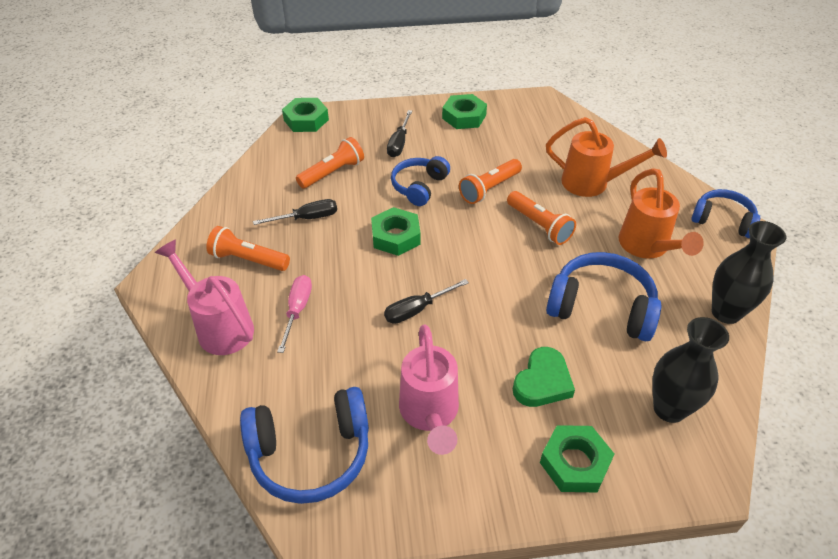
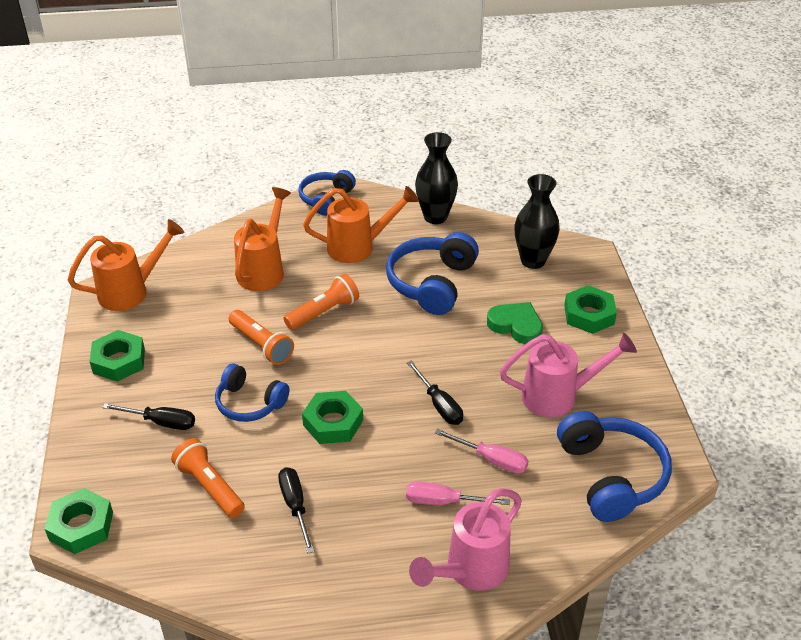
camera: 90 degrees left, 5 degrees down
(248, 259) = (365, 558): orange flashlight -> none
(343, 348) = (491, 460): none -> pink screwdriver
(546, 113) = (131, 291): none -> orange watering can

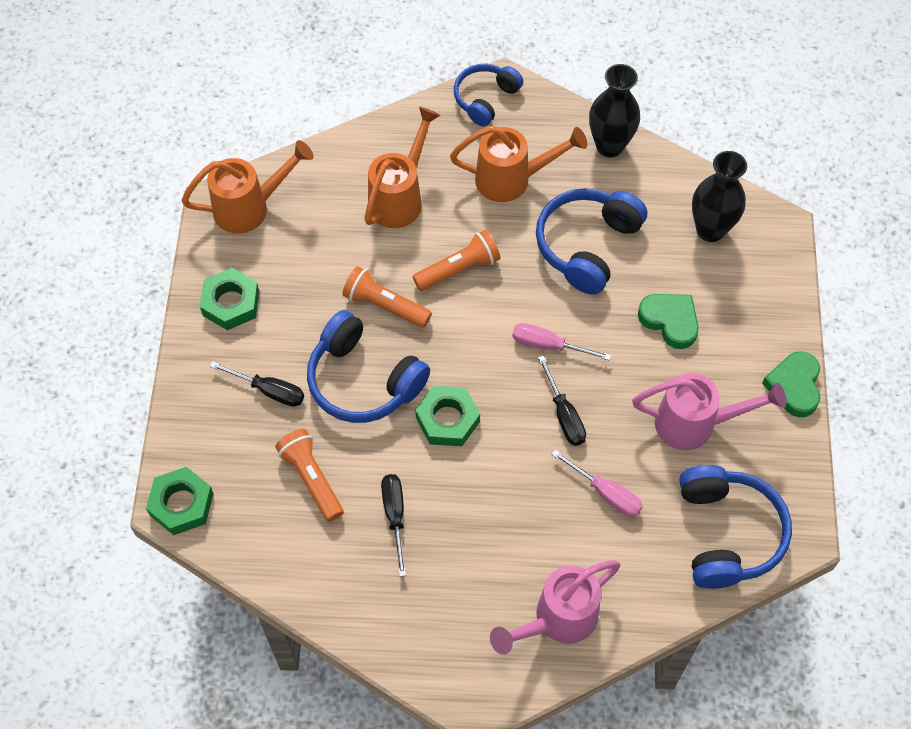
camera: 10 degrees right, 20 degrees up
(249, 403) = (363, 380): blue headphones -> blue headphones, size x1.54
(261, 345) = (385, 305): orange flashlight -> orange flashlight turned 150 degrees clockwise
(444, 502) = (546, 536): pink screwdriver -> pink screwdriver (548, 345)
(589, 315) = (756, 318): green nut -> none
(636, 358) = (794, 386): none -> green heart

